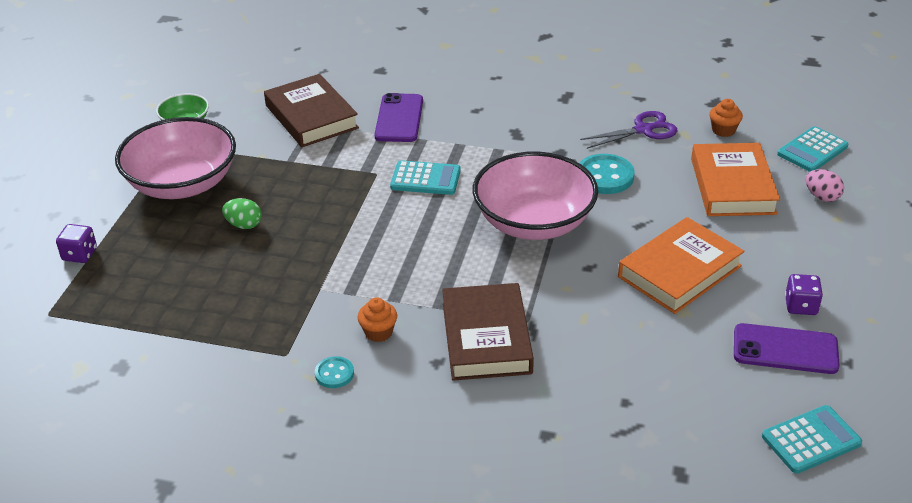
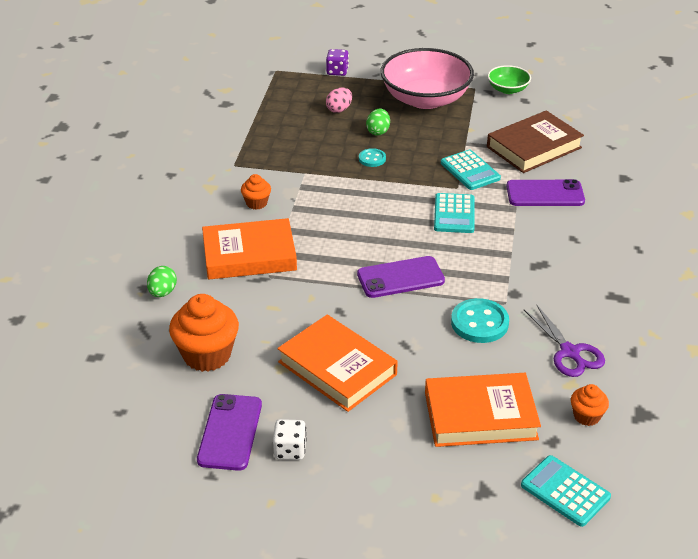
camera: 85 degrees right, 0 degrees up
(334, 374) = (214, 187): turquoise button -> turquoise button (372, 159)
(486, 338) = (249, 255): brown book -> orange book
(534, 222) = (400, 278): pink bowl -> purple phone
(557, 415) = (162, 292): none -> green egg
(668, 371) = (207, 355): none -> orange cupcake
(801, 306) = (290, 450): purple dice -> white dice
(811, 440) = (119, 437): turquoise calculator -> turquoise calculator (470, 171)
(822, 197) = (473, 489): pink egg -> pink egg (339, 109)

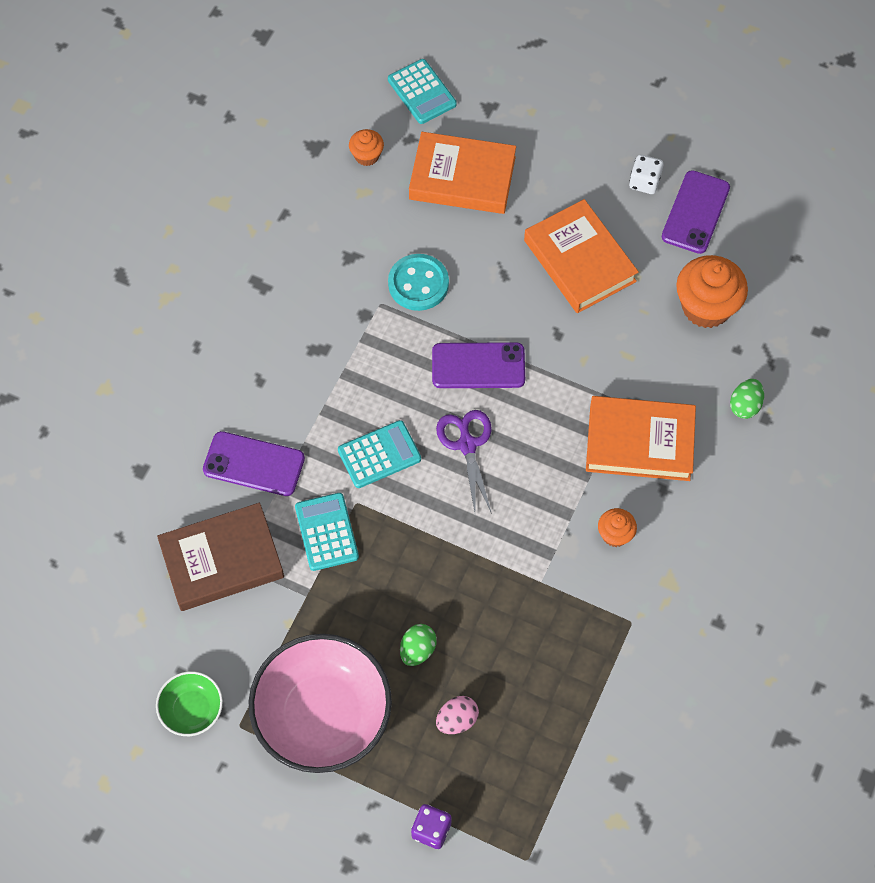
camera: 165 degrees left, 25 degrees up
(372, 159) = (445, 589): turquoise button -> none
(454, 214) = (379, 454): turquoise calculator -> turquoise calculator turned 45 degrees clockwise
(570, 352) = (345, 227): purple scissors -> purple scissors (467, 444)

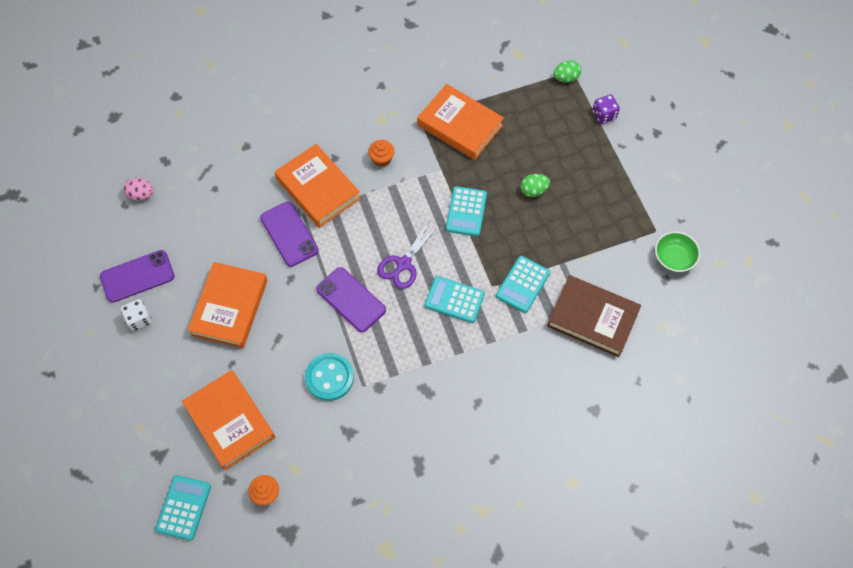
camera: 135 degrees left, 0 degrees up
(254, 464) = (527, 355): purple phone -> purple phone (289, 234)
(323, 715) = (609, 201): pink bowl -> none
(457, 720) = (546, 146): pink egg -> pink egg (141, 194)
(464, 558) = (466, 211): none -> turquoise calculator
(578, 655) = (460, 125): none -> orange book
(706, 307) = (200, 222): orange cupcake -> none
(745, 405) = (247, 160): green egg -> green egg (566, 78)

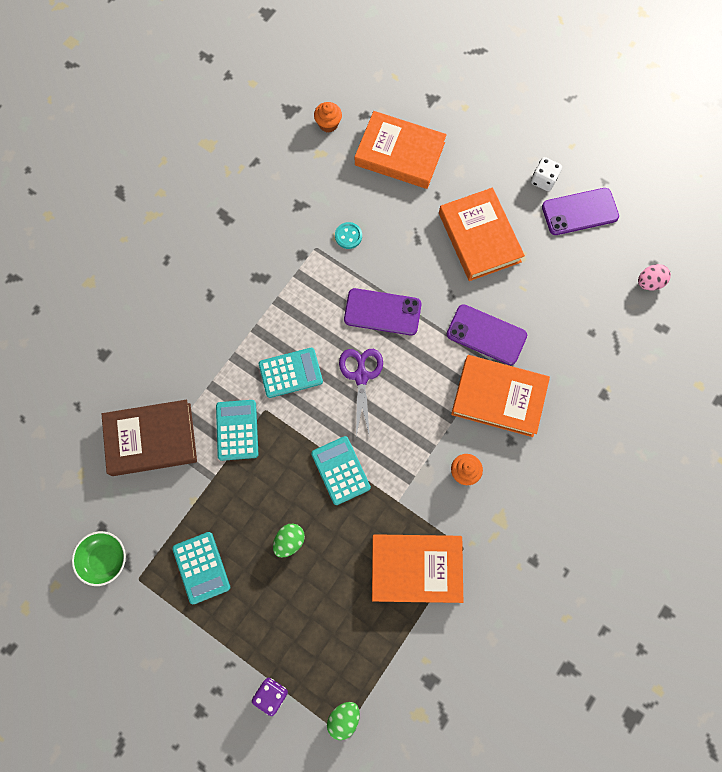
camera: 145 degrees right, 10 degrees up
(137, 276) = (579, 212): purple phone -> purple phone turned 45 degrees clockwise
(183, 507) = (381, 78): turquoise calculator -> turquoise calculator (201, 567)
(329, 377) = (348, 236): turquoise button -> turquoise button, size x0.57

